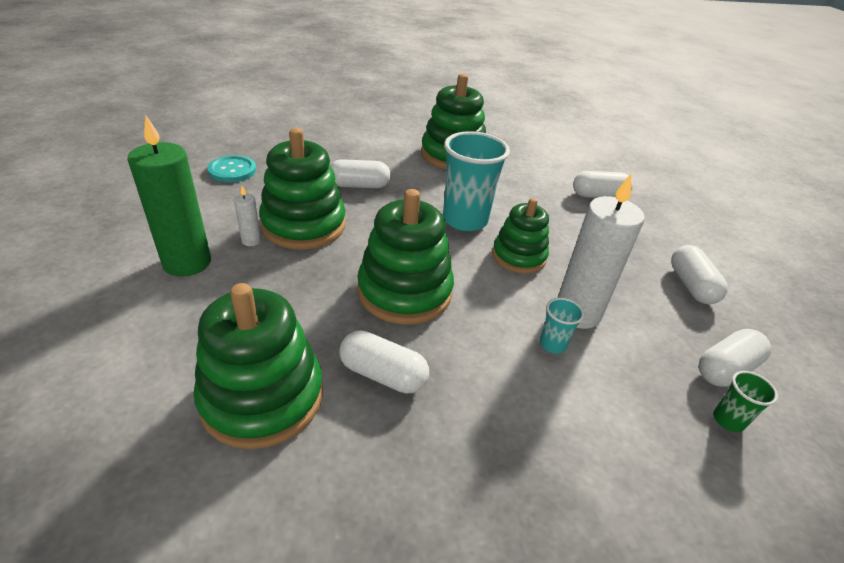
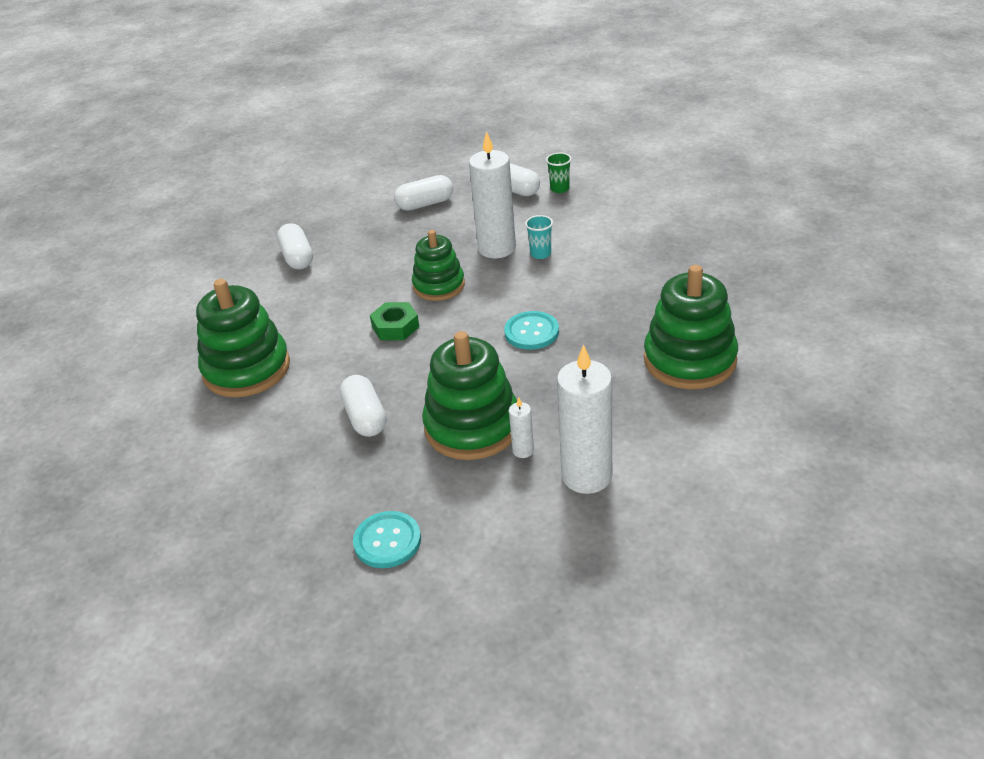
camera: 100 degrees left, 0 degrees up
(187, 262) = (586, 476): green candle -> white candle
(383, 374) = (627, 316): white capsule -> none
(404, 292) = (531, 332): green stacking toy -> turquoise button
(465, 220) = (395, 327): turquoise cup -> green nut

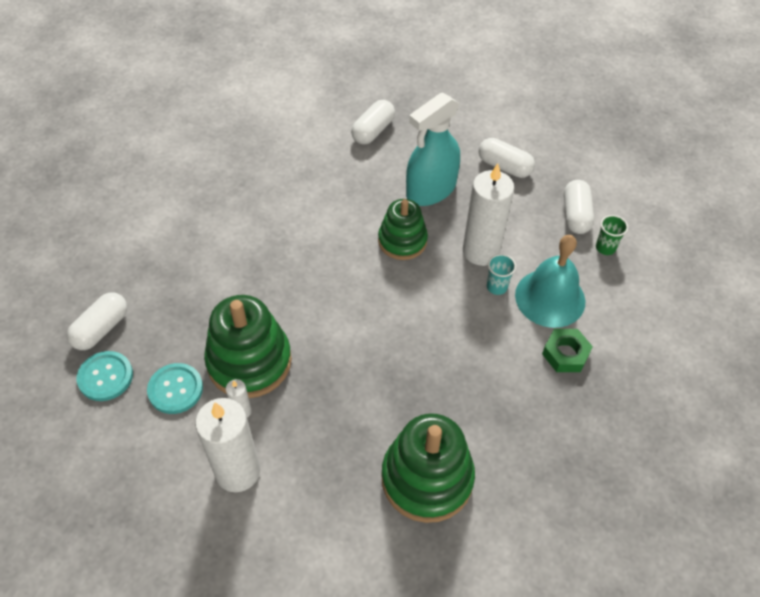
camera: 50 degrees right, 15 degrees up
(247, 369) = (229, 185): green stacking toy -> none
(365, 417) = (220, 287): white capsule -> white capsule (101, 329)
(395, 327) = (332, 243): green nut -> green nut (565, 354)
(403, 250) = (431, 190): none -> turquoise spray bottle
(531, 332) = (386, 338): turquoise button -> turquoise button (175, 389)
(578, 232) = (550, 298): none -> turquoise bell

